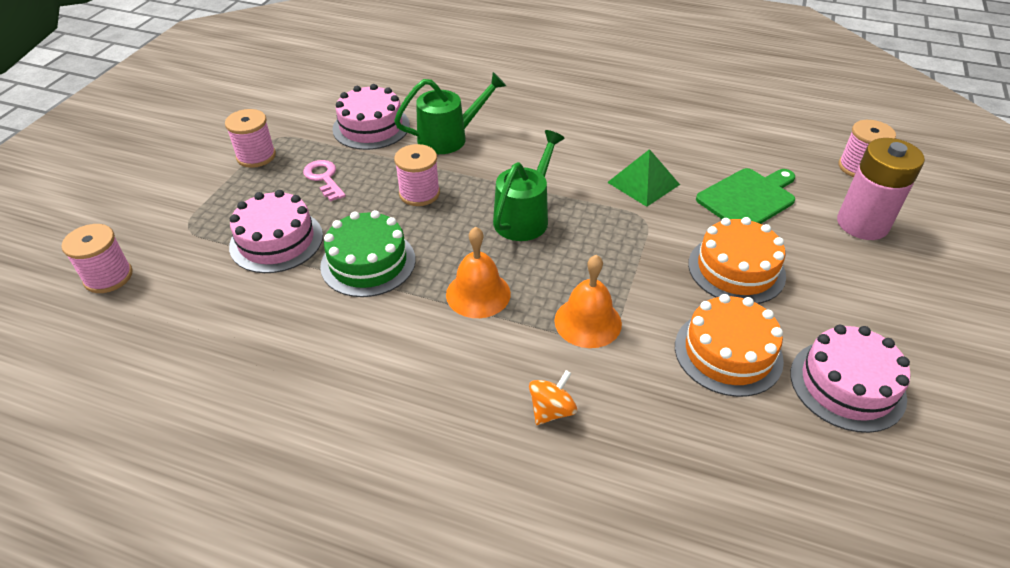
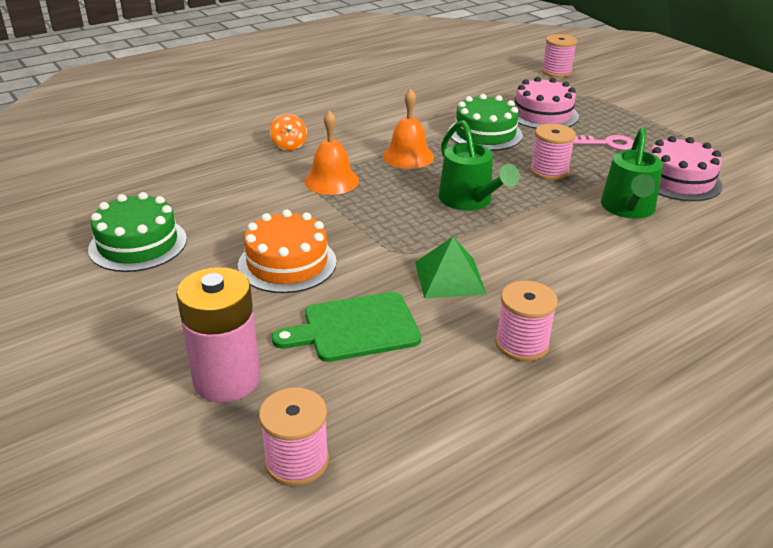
camera: 125 degrees right, 10 degrees down
(256, 156) = (664, 128): pink spool -> pink spool (522, 344)
(728, 353) = (231, 215): orange cake -> none
(748, 198) = (355, 328): green cutting board -> green cutting board turned 75 degrees clockwise
(847, 385) = (138, 244): pink cake -> green cake

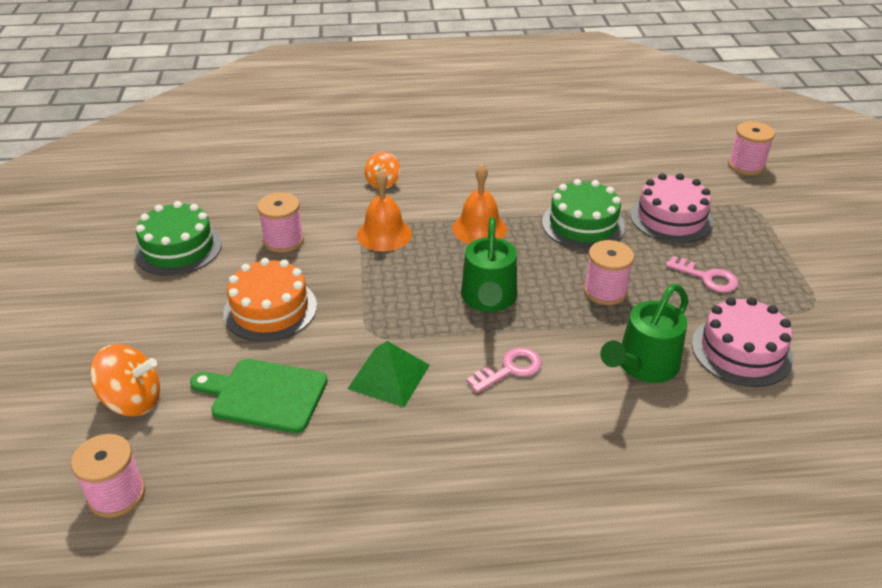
camera: 30 degrees right, 5 degrees up
(227, 379) = (132, 401): pink battery -> orange spinning top
(522, 344) = (385, 471): pink spool -> pink spool (283, 241)
(538, 241) = (510, 369): none -> pink key

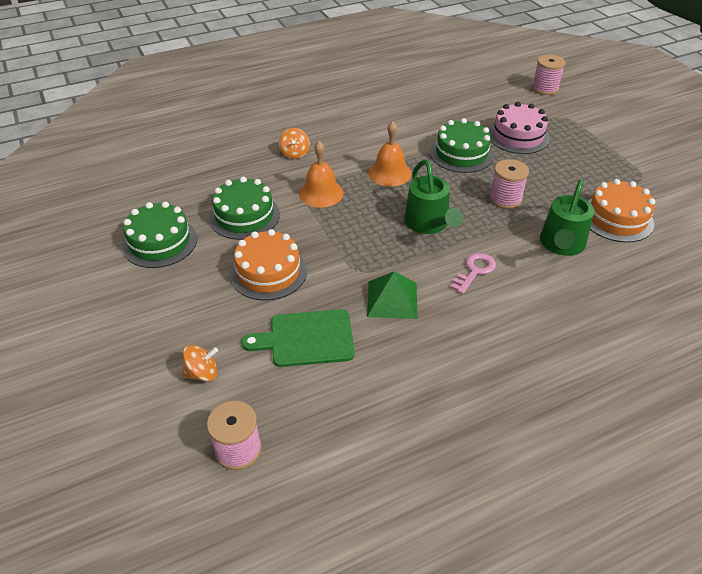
camera: 20 degrees left, 5 degrees up
(132, 401) = (202, 373): orange spinning top -> orange spinning top, size x0.65
(283, 241) = (244, 216): pink spool -> green cake
(707, 278) = (566, 173): pink key -> none
(741, 351) = (616, 218): pink cake -> orange cake

